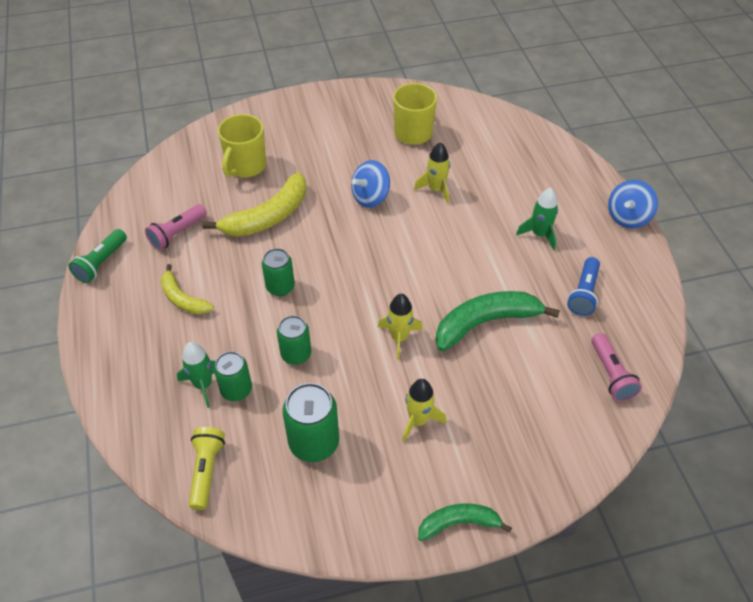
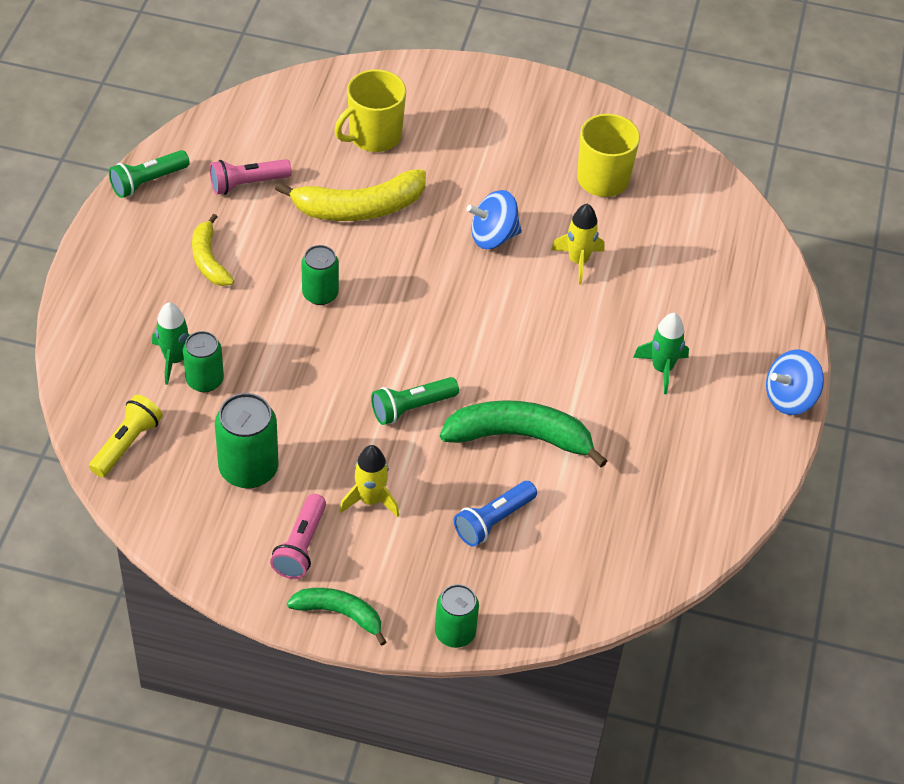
camera: 25 degrees right, 0 degrees up
(296, 354) = (289, 373): green can -> green can (455, 633)
(399, 338) = (411, 408): yellow rocket -> green flashlight
(583, 293) = (659, 458): blue flashlight -> blue flashlight (493, 521)
(611, 374) = (618, 556): pink flashlight -> pink flashlight (301, 546)

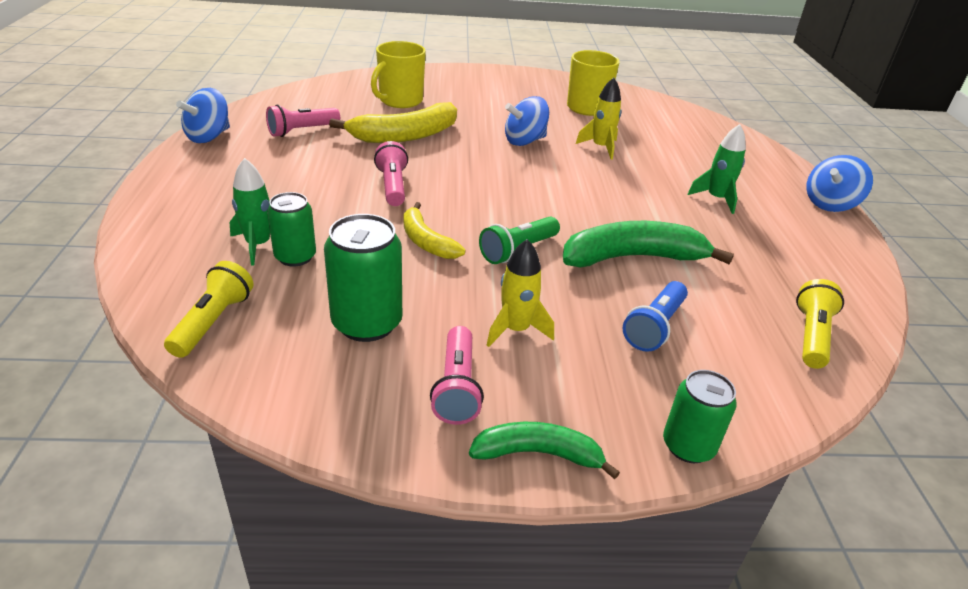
camera: 15 degrees left, 15 degrees down
(147, 182) = (209, 137): green flashlight -> blue spinning top
(209, 260) = (278, 176): yellow banana -> yellow banana (426, 241)
(320, 294) = (393, 186): green can -> pink flashlight
(632, 558) = (811, 335): none -> yellow flashlight

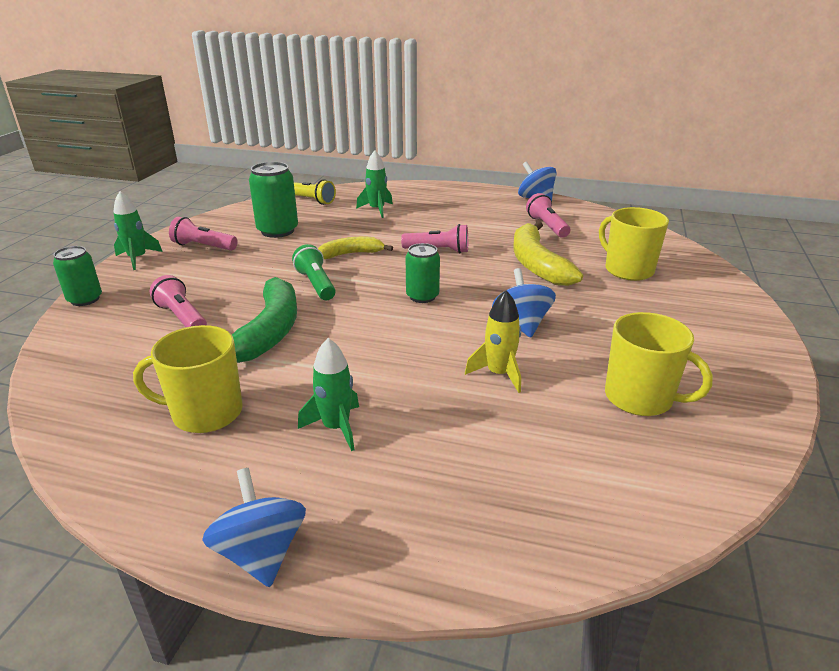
camera: 110 degrees right, 5 degrees down
(295, 257) = (357, 218): green can -> green can (422, 296)
(516, 330) = (231, 268): yellow rocket -> none
(538, 453) = (137, 259): green banana -> green rocket
(654, 327) = (182, 317): blue flashlight -> pink flashlight
(763, 258) = (205, 413): none -> yellow mug
(811, 335) = (91, 391): yellow flashlight -> none

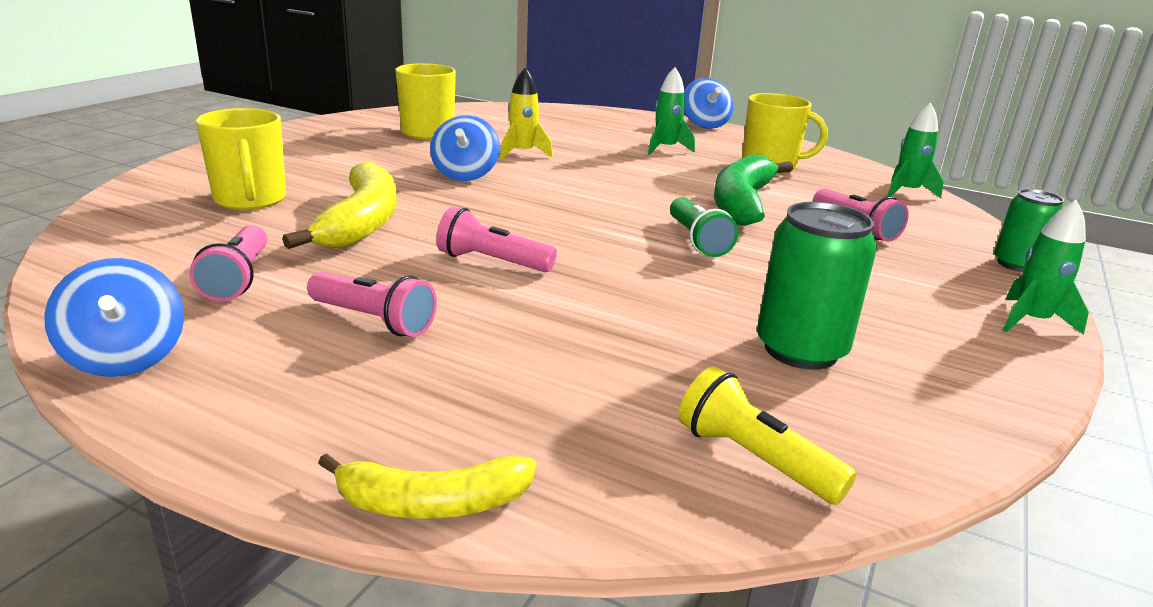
camera: 170 degrees left, 5 degrees down
(203, 246) = (931, 331): pink flashlight -> pink flashlight (374, 320)
(350, 254) = (645, 277): yellow banana -> yellow banana (433, 503)
(377, 210) = (566, 383): green rocket -> green rocket (906, 192)
(422, 296) = (556, 209): green can -> none

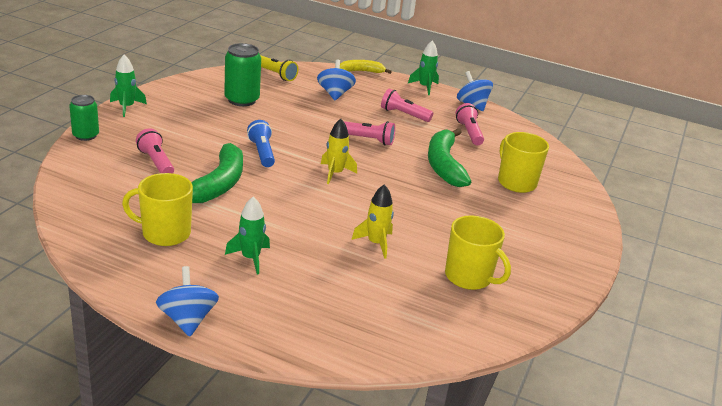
camera: 175 degrees right, 5 degrees up
(362, 222) = (444, 165): yellow banana -> green banana
(465, 175) = (409, 211): blue spinning top -> blue spinning top (335, 94)
(566, 213) = (335, 173): none -> yellow rocket
(697, 240) = (262, 152): green flashlight -> blue flashlight
(906, 192) = (76, 199): green rocket -> green rocket (424, 87)

